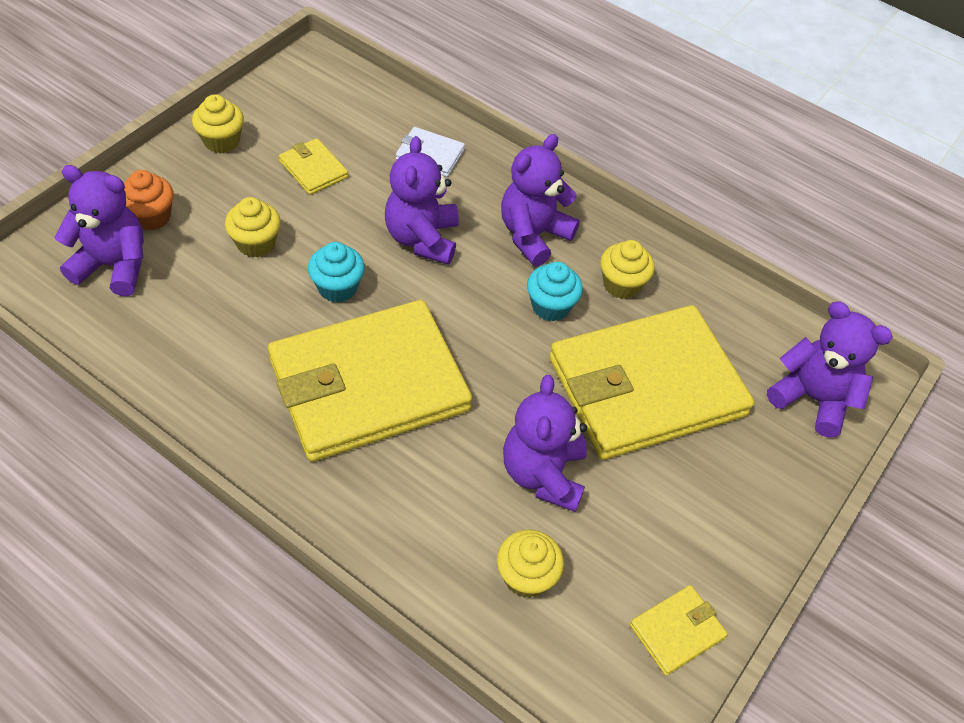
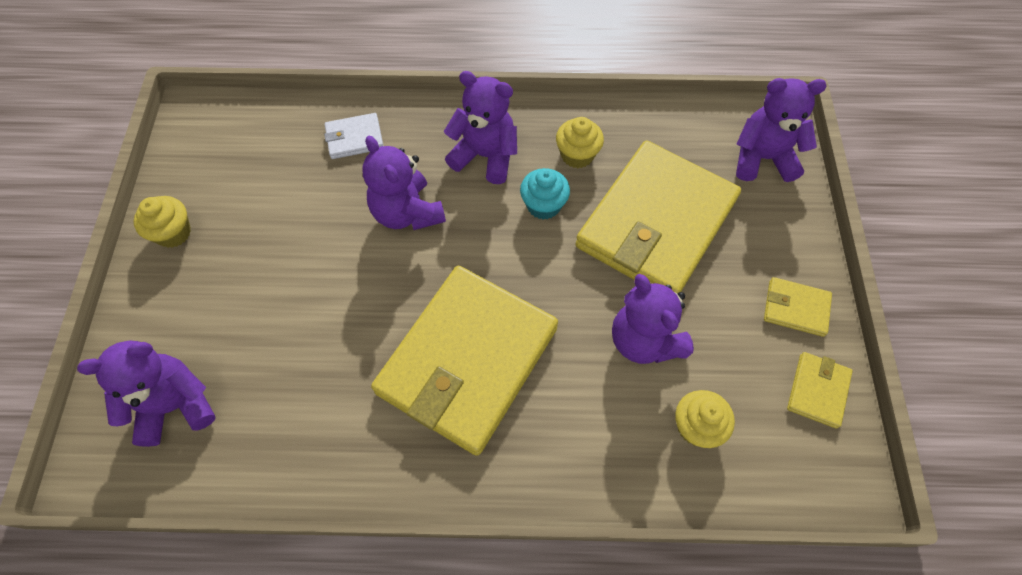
camera: 30 degrees left, 10 degrees up
(151, 217) = (170, 339): orange cupcake -> none
(256, 243) = (280, 303): yellow cupcake -> none
(313, 169) = (272, 209): yellow wallet -> yellow wallet (795, 308)
(337, 288) = (377, 297): turquoise cupcake -> none
(533, 235) = (485, 156): purple teddy bear -> purple teddy bear turned 105 degrees clockwise

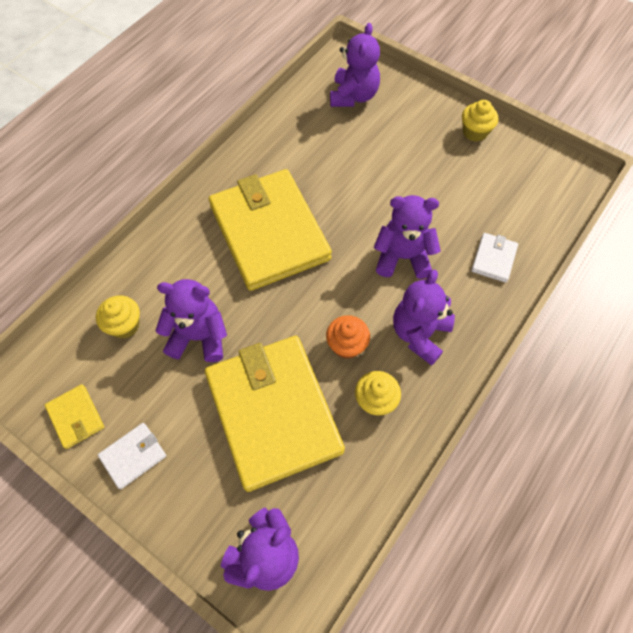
camera: 125 degrees right, 0 degrees up
(485, 156) = (419, 334): purple teddy bear -> purple teddy bear turned 150 degrees clockwise
(543, 205) = (346, 345): turquoise cupcake -> orange cupcake
(795, 308) = (133, 456): yellow wallet -> white wallet

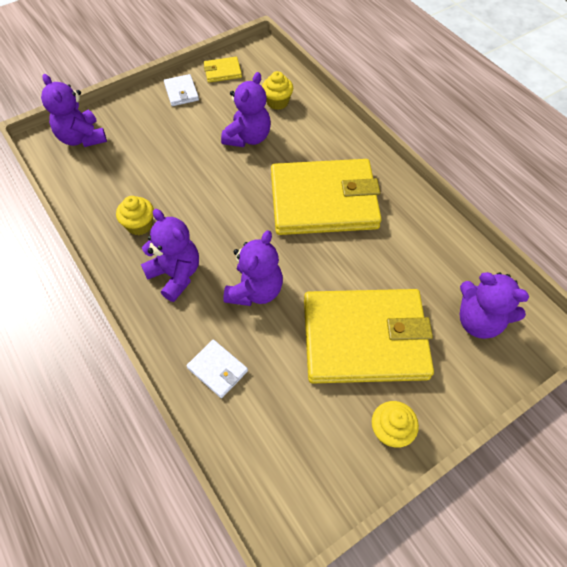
camera: 110 degrees right, 5 degrees down
(273, 412) = (167, 164): yellow wallet -> yellow wallet (365, 339)
(346, 345) = (193, 221): orange cupcake -> none

